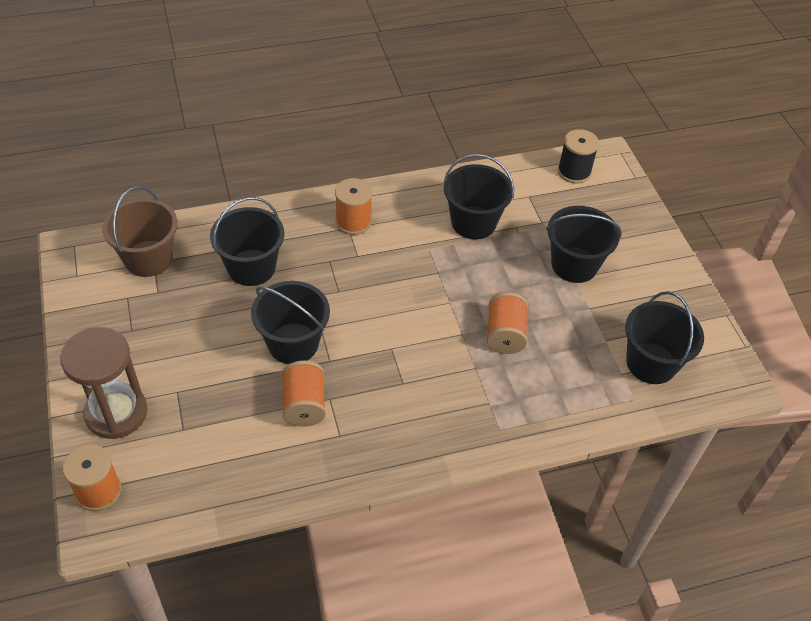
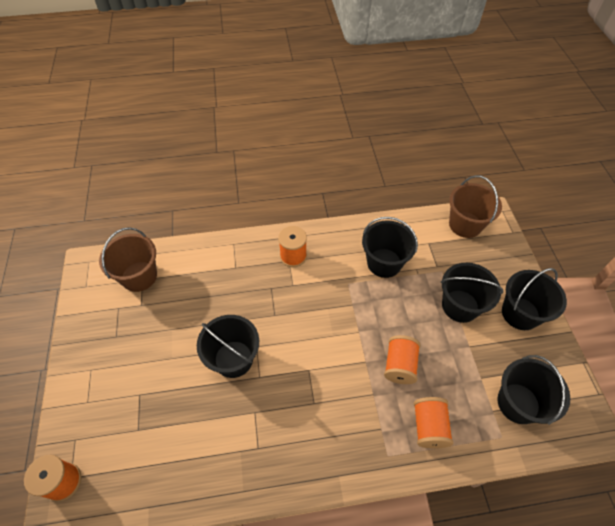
camera: 10 degrees right, 5 degrees up
(116, 413) = (91, 410): brown hourglass -> none
(251, 267) = (212, 289): black bucket -> black bucket (520, 313)
(304, 404) = (234, 416): orange spool -> orange spool (429, 427)
(574, 172) = (465, 224): black spool -> brown bucket

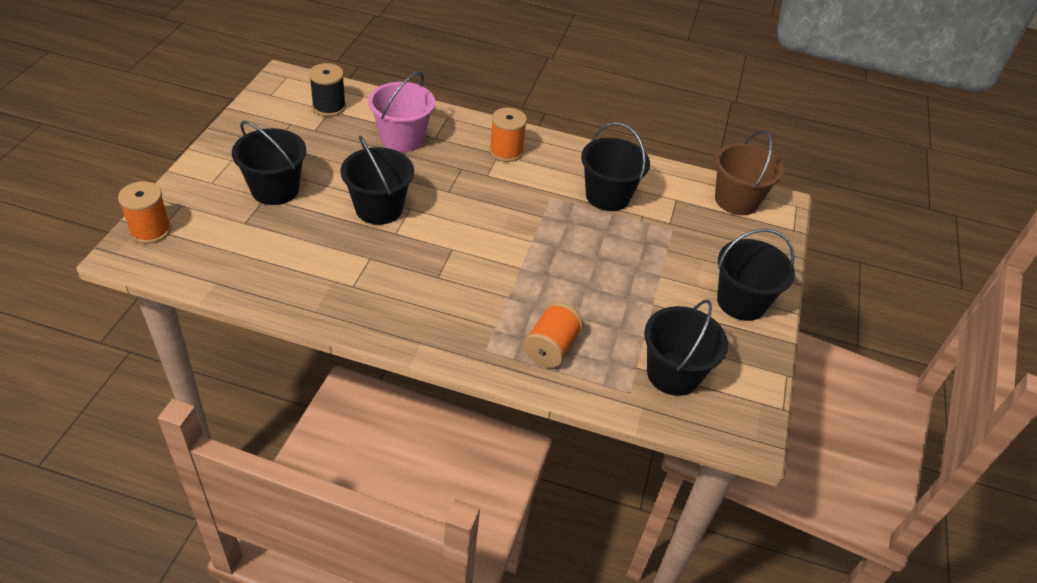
camera: 20 degrees right, 10 degrees down
(139, 276) = (329, 107): brown bucket -> black spool
(212, 281) = (402, 138): none -> pink bucket
(399, 365) = (557, 286): orange spool -> none
(460, 306) = (670, 266): black bucket -> black bucket (275, 189)

